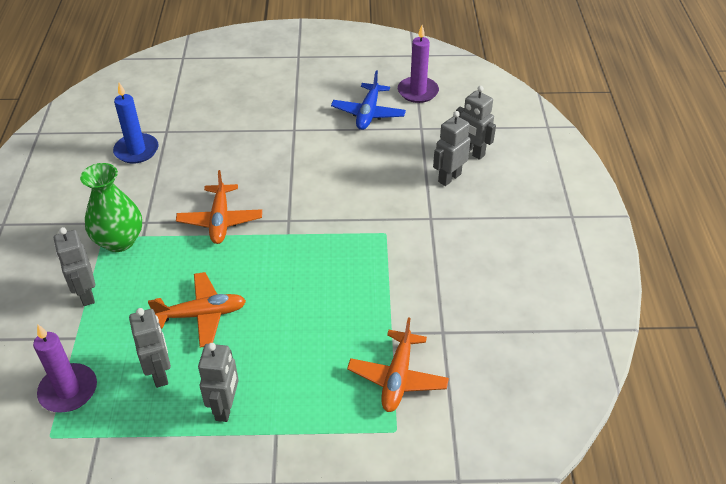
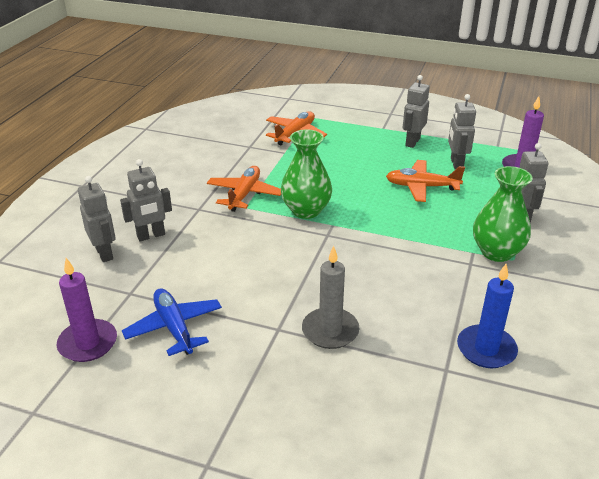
camera: 160 degrees left, 10 degrees down
(220, 220) = (394, 248): orange plane -> orange plane (244, 194)
(255, 137) = (330, 331): none -> grey candle
(321, 244) = (306, 210): none -> green vase
(368, 113) = (174, 327): blue plane -> blue plane turned 60 degrees counterclockwise

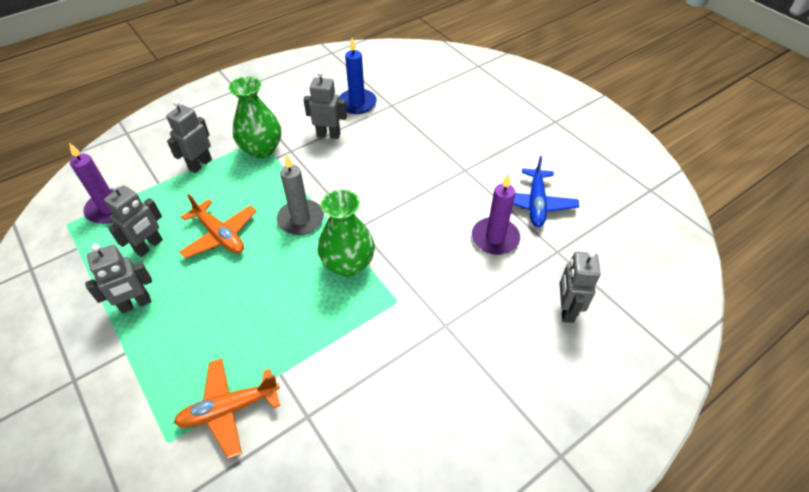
camera: 145 degrees left, 15 degrees up
(88, 343) = (604, 221): purple candle -> purple candle (495, 238)
(151, 236) = (512, 310): grey robot -> grey robot (328, 135)
(244, 194) = (385, 321): orange plane -> none
(330, 331) = (433, 153): grey candle -> grey candle (301, 219)

